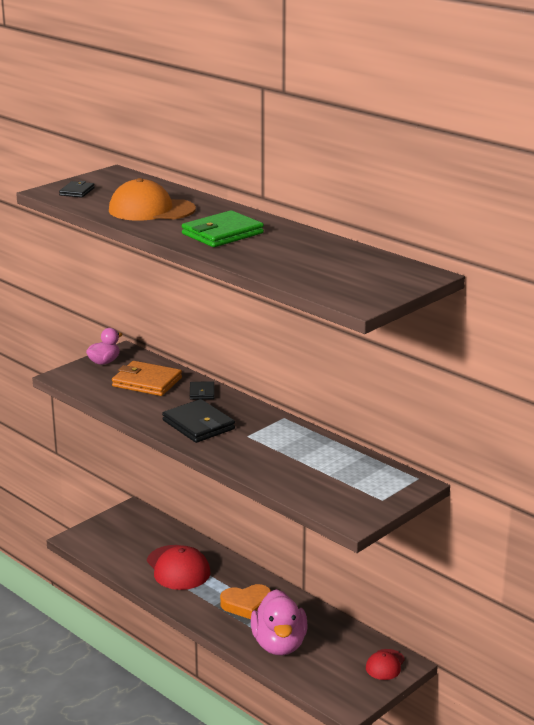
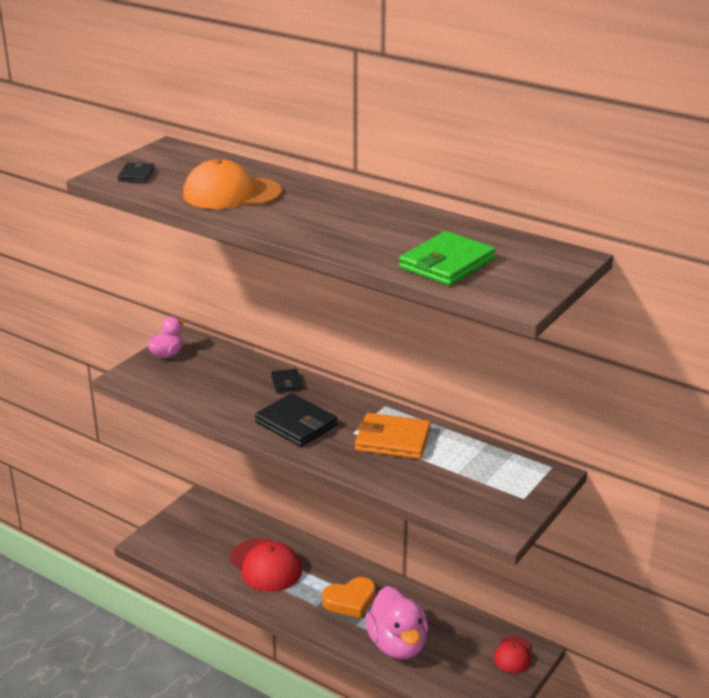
camera: 10 degrees left, 5 degrees up
(147, 382) = (222, 375): orange wallet -> orange wallet (393, 440)
(222, 233) = (325, 219): green wallet -> green wallet (447, 263)

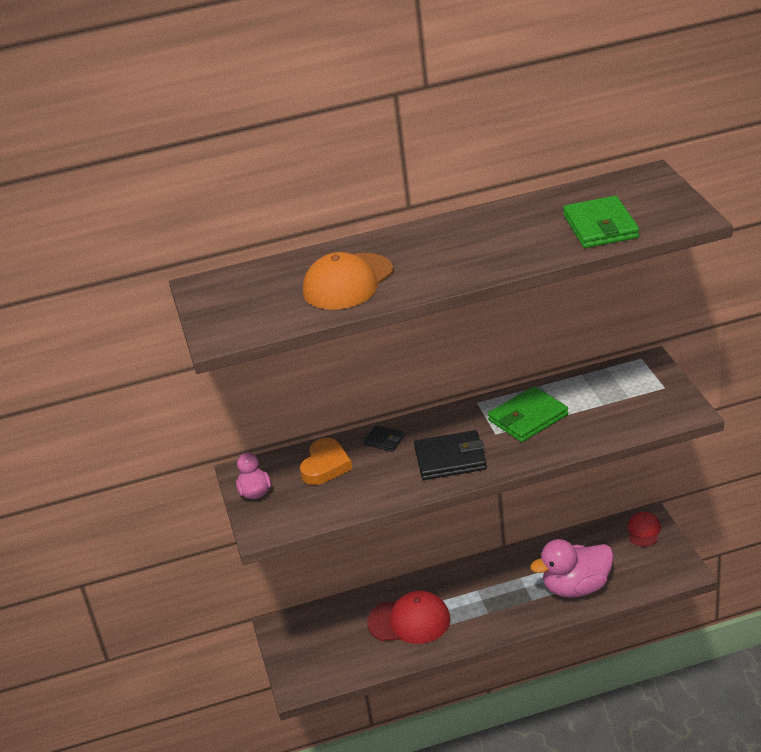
camera: 45 degrees left, 5 degrees up
(136, 175) = (239, 320): black wallet -> none
(350, 601) = (502, 590): orange heart -> orange heart (325, 466)
(393, 440) = (528, 418): orange wallet -> green wallet
(397, 645) = (576, 587): pink duck -> pink duck turned 135 degrees clockwise
(513, 655) = (643, 531): red cap -> red cap turned 135 degrees counterclockwise

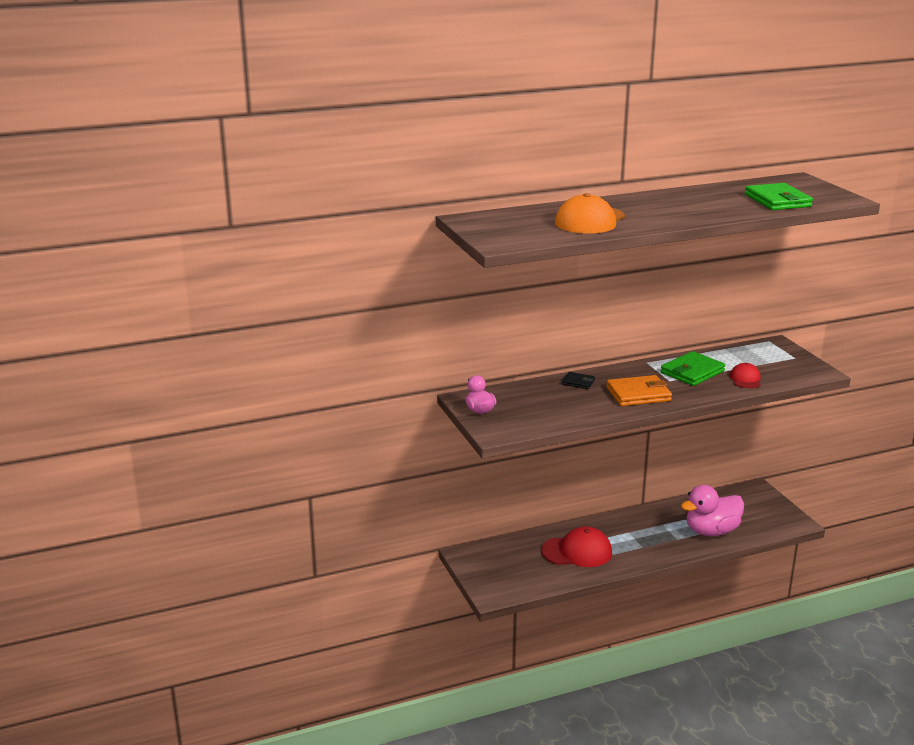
camera: 10 degrees left, 10 degrees down
(325, 466) = (534, 396): orange heart -> none
(450, 459) = (638, 394): black wallet -> orange wallet
(643, 531) = (755, 496): red cap -> red cap (745, 379)

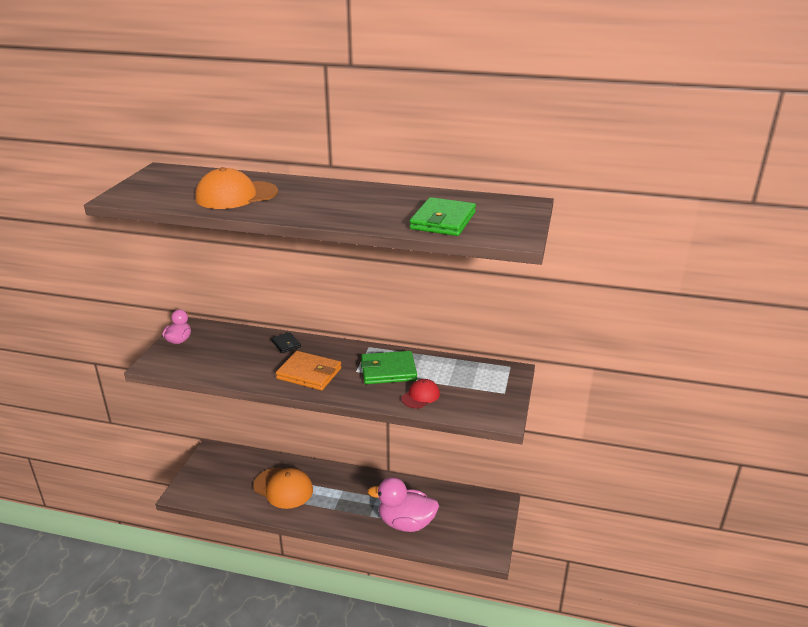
camera: 35 degrees right, 5 degrees up
(577, 552) = (283, 488): red cap -> orange cap

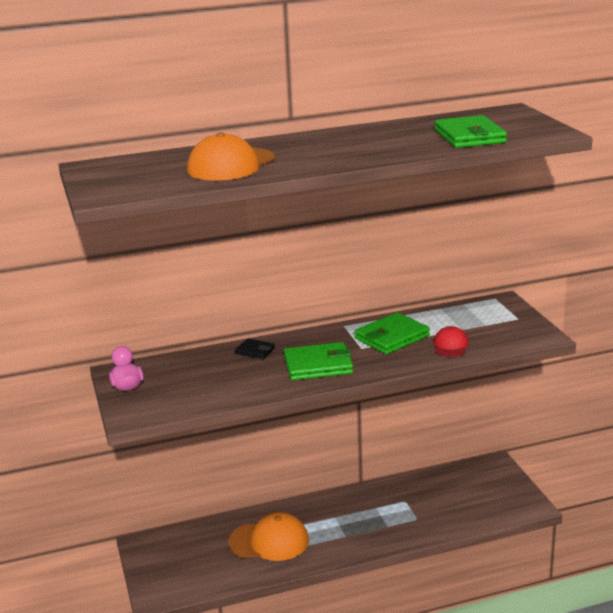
camera: 30 degrees left, 5 degrees down
(309, 373) = (318, 365): orange wallet -> green wallet
(406, 523) = (429, 516): pink duck -> none

